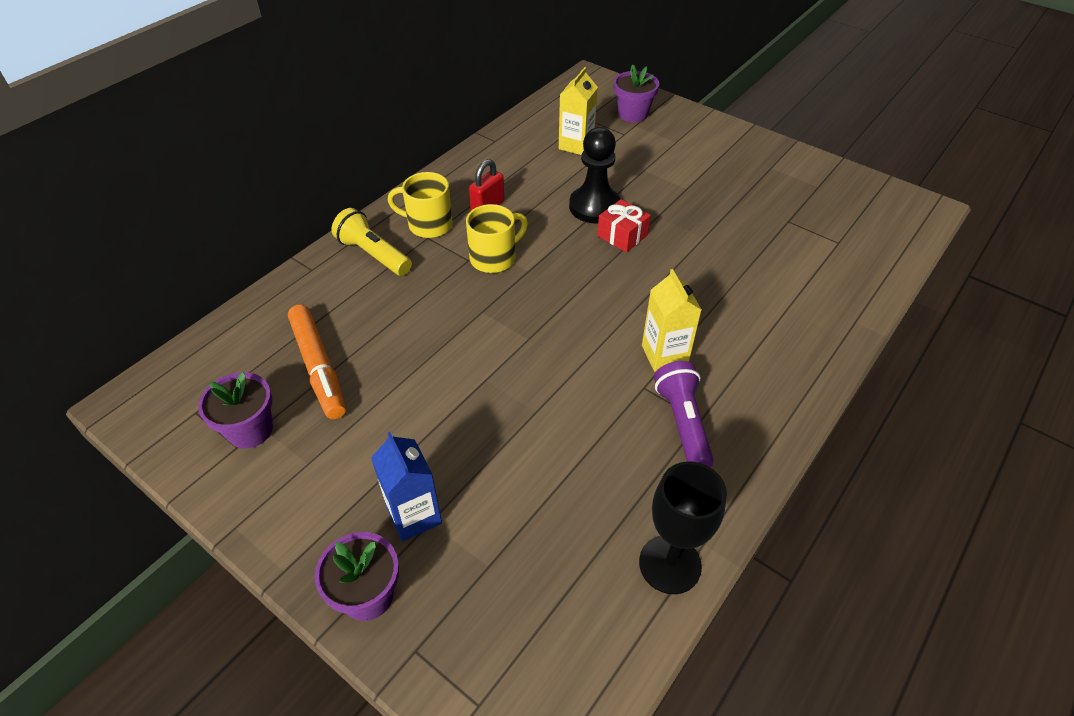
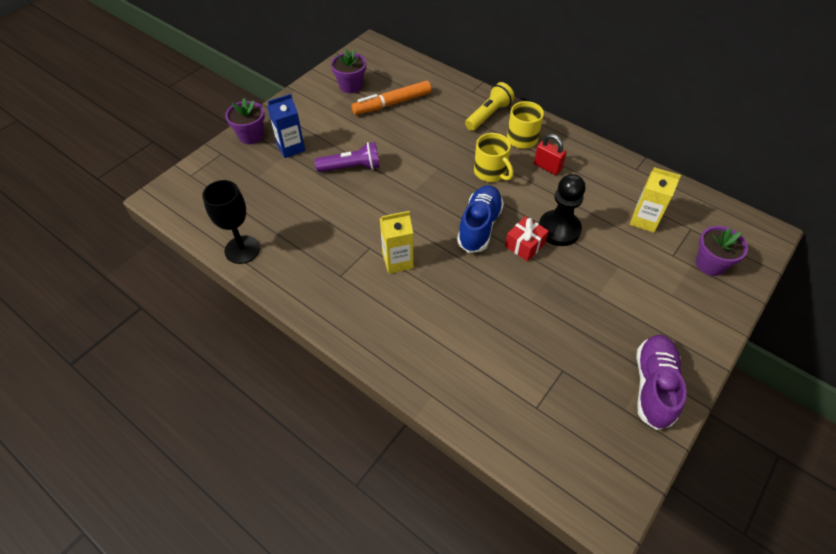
camera: 90 degrees right, 5 degrees up
(594, 273) = (479, 226): none -> blue shoe
(682, 423) = (338, 265): purple flashlight -> purple flashlight (351, 167)
(787, 166) = (653, 386): none -> purple shoe

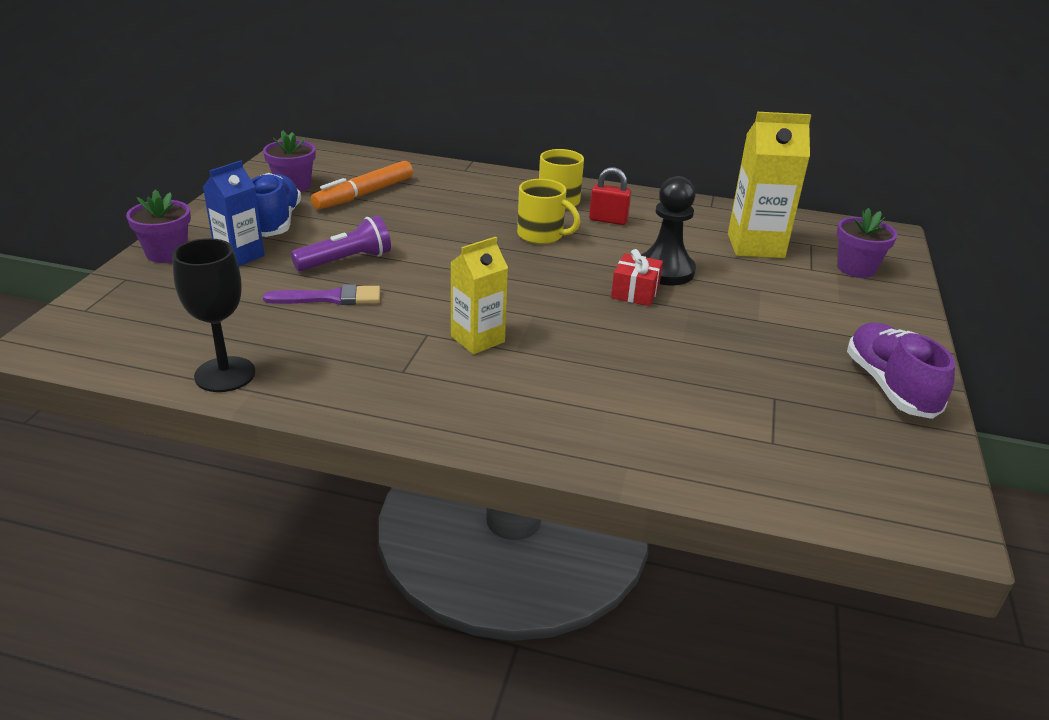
camera: 25 degrees left, 20 degrees down
(327, 200) = (330, 298): none -> purple brush
(479, 226) = (564, 286): blue shoe -> blue shoe (275, 222)
(488, 115) = (501, 187): yellow flashlight -> none
(644, 220) = (755, 246): yellow carton -> yellow carton, size x1.53

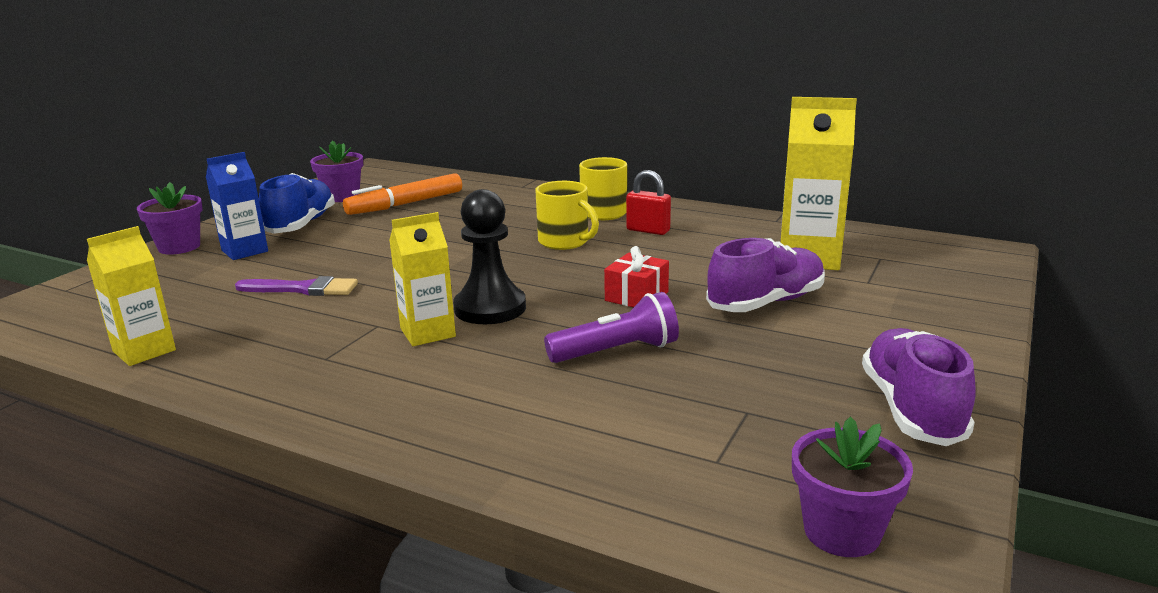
camera: 15 degrees right, 10 degrees down
(225, 374) = (144, 351): black goblet -> yellow carton
(346, 261) = (344, 258): purple flashlight -> purple flashlight (617, 351)
(665, 271) = (685, 277): black pawn -> black pawn (490, 308)
(742, 293) = (766, 302): none -> purple shoe
(856, 268) = (926, 283): purple flower pot -> purple flower pot (842, 531)

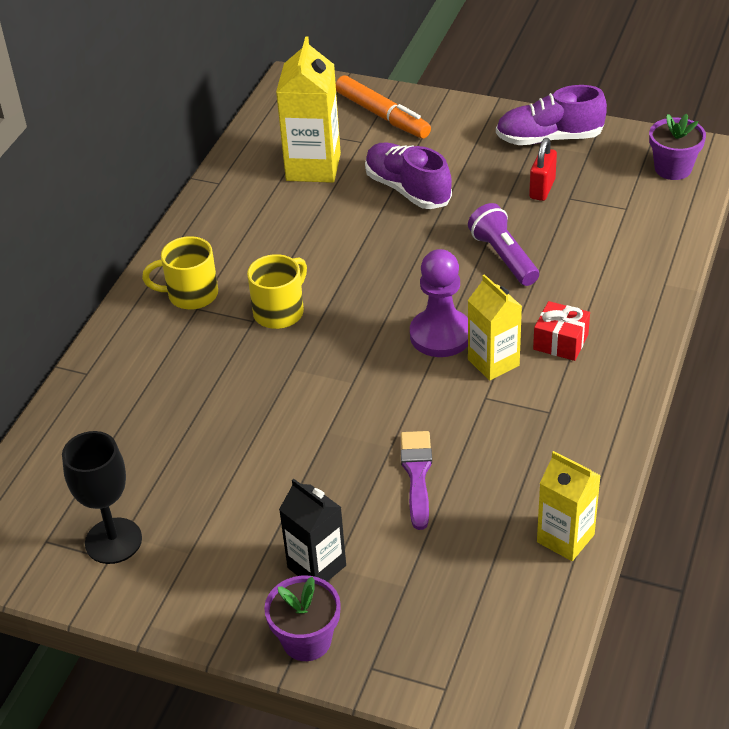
camera: 95 degrees left, 20 degrees up
(244, 251) = (316, 566): blue carton -> black carton
(301, 224) = (225, 545): blue shoe -> none
(342, 197) = (113, 541): purple flower pot -> black goblet
(405, 204) = (150, 466): orange marker -> orange marker (382, 115)
(490, 308) = (440, 335): black pawn -> purple pawn
(636, 296) = (405, 255): red gift -> red gift (560, 342)
(648, 230) = (247, 260): red padlock -> red padlock (542, 189)

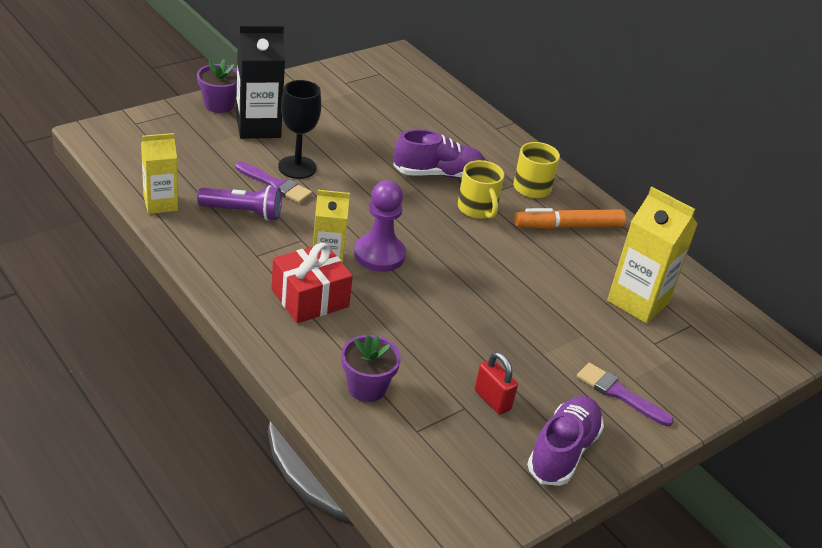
camera: 115 degrees right, 5 degrees down
(113, 541) = (355, 87): black goblet -> black goblet (297, 167)
(316, 566) = (258, 127): black carton -> black carton, size x1.53
(382, 115) = (686, 375): orange marker -> orange marker (568, 226)
(407, 189) = (562, 330): purple shoe -> purple shoe (438, 174)
(449, 137) = (619, 394): none -> purple brush
(503, 257) = (428, 328): purple flashlight -> purple flashlight (243, 212)
(560, 342) = (310, 298): red gift -> red gift, size x1.55
(673, 168) = (441, 501): purple flower pot -> purple flower pot (366, 388)

